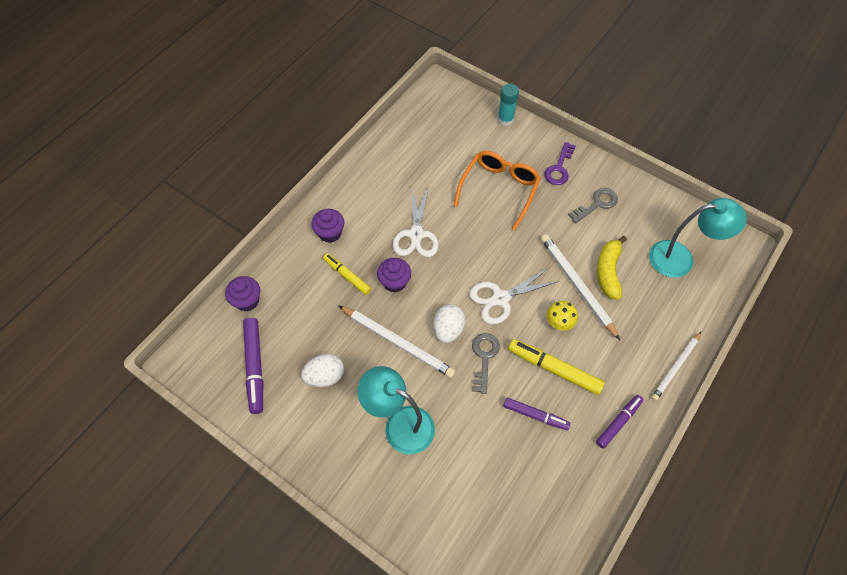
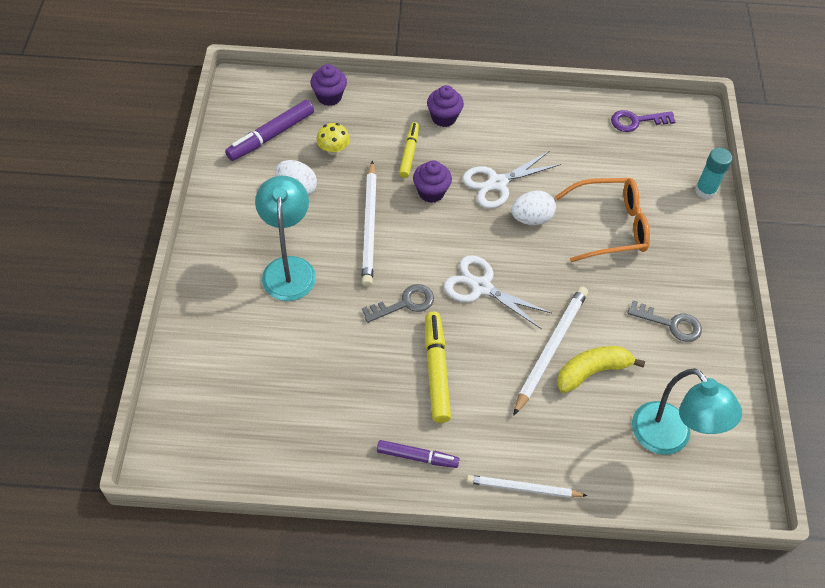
camera: 55 degrees right, 5 degrees down
(448, 330) = (413, 259): white egg -> white egg (531, 218)
(535, 415) = (373, 376): purple marker -> none
(559, 168) = (687, 268): purple key -> purple key (636, 121)
(559, 322) = (493, 351): yellow mushroom -> yellow mushroom (333, 149)

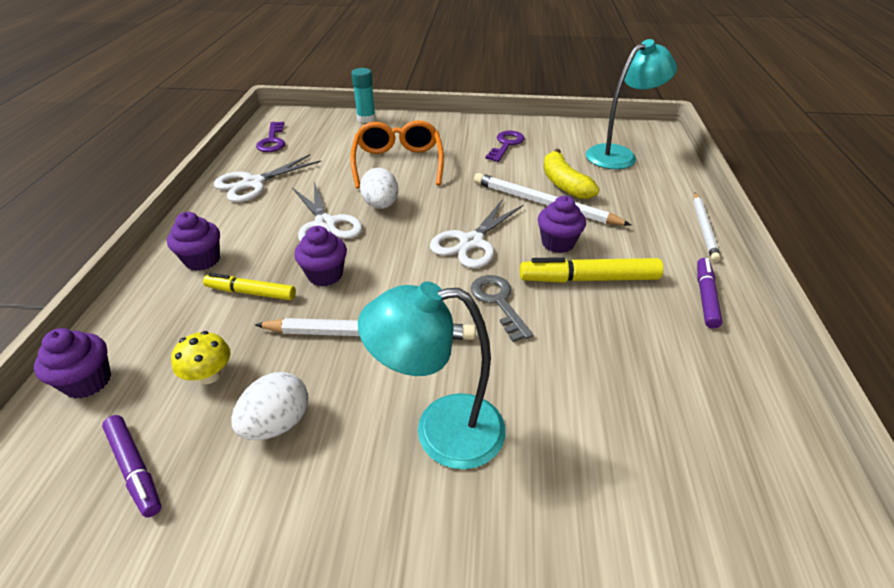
camera: 85 degrees left, 15 degrees down
(271, 136) = (135, 468): purple marker -> purple marker, size x0.66
(485, 353) = (557, 243): none -> purple cupcake
(554, 123) = (253, 183): none -> white scissors
(670, 323) = (506, 145): grey key -> purple key

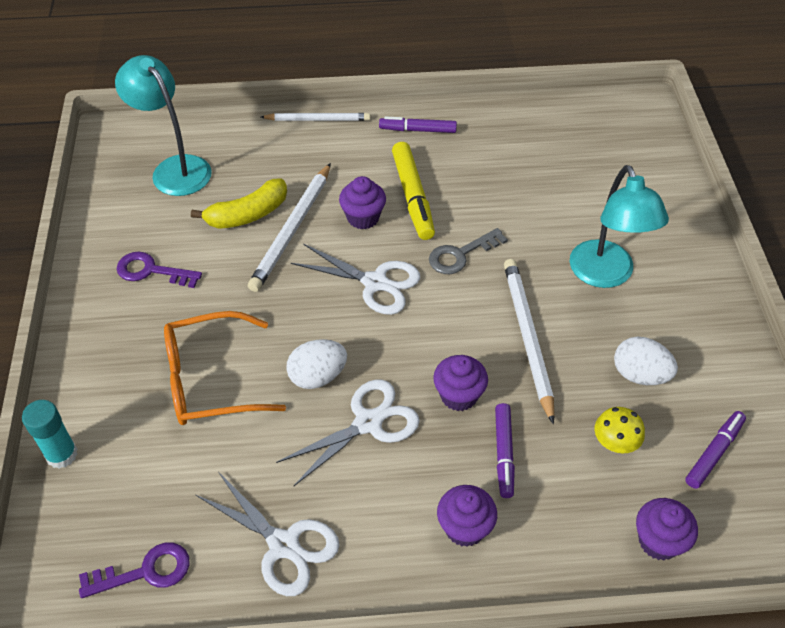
camera: 100 degrees left, 10 degrees up
(251, 293) = (504, 453): yellow marker -> purple marker

